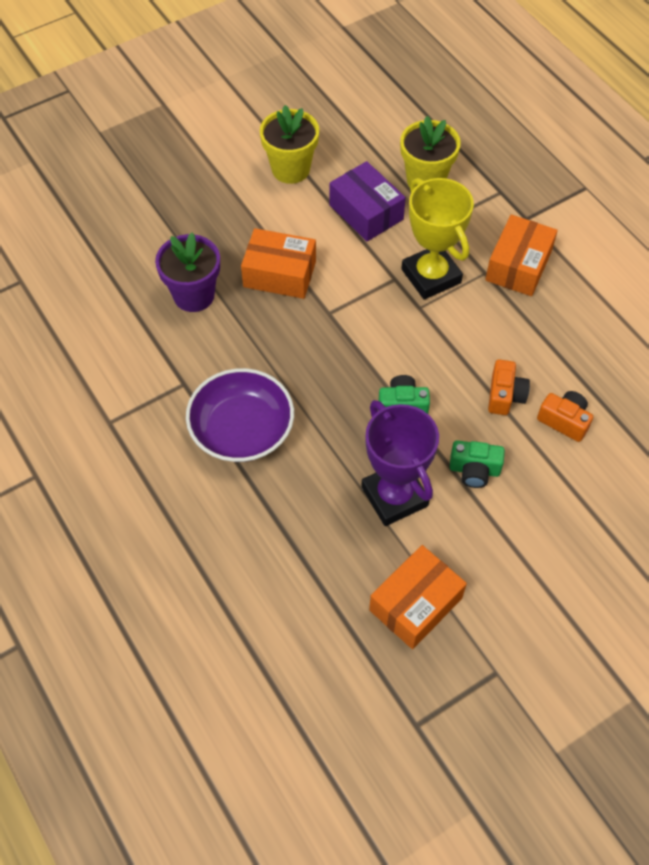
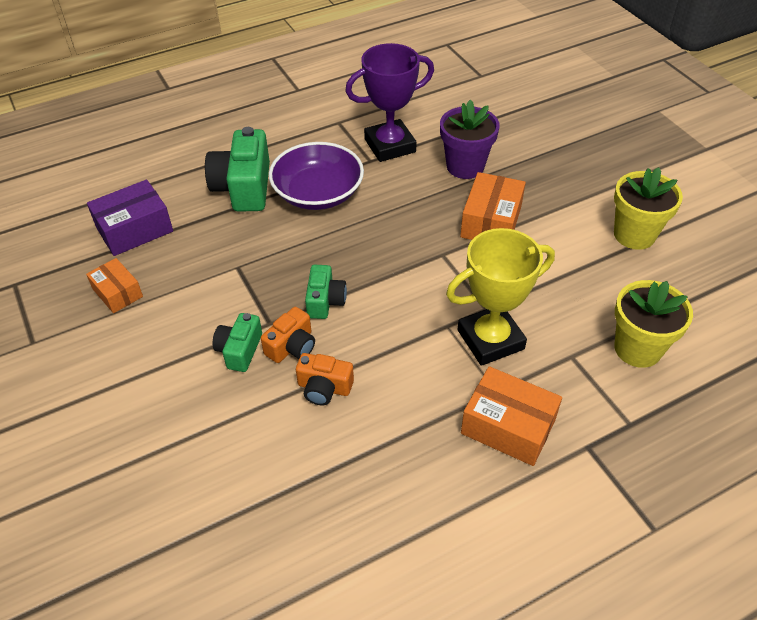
camera: 95 degrees right, 10 degrees down
(235, 507) = (243, 187): none -> green camera
(366, 212) = (580, 291): purple box -> purple box (134, 229)
(394, 496) = (227, 287): purple trophy -> purple trophy (390, 145)
(415, 604) = (118, 293): orange box -> orange box, size x0.64
(564, 421) = (282, 439): orange camera -> orange camera (292, 346)

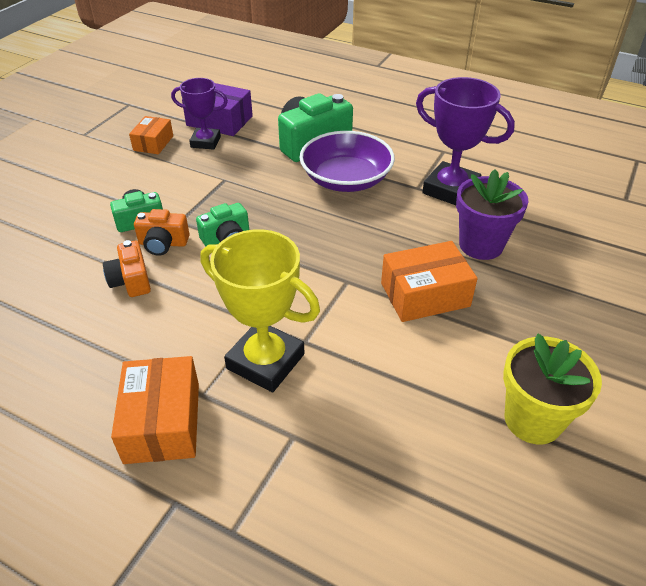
camera: 55 degrees right, 5 degrees down
(160, 254) = (205, 142): none -> purple trophy
(637, 348) = (352, 495): yellow flower pot -> none

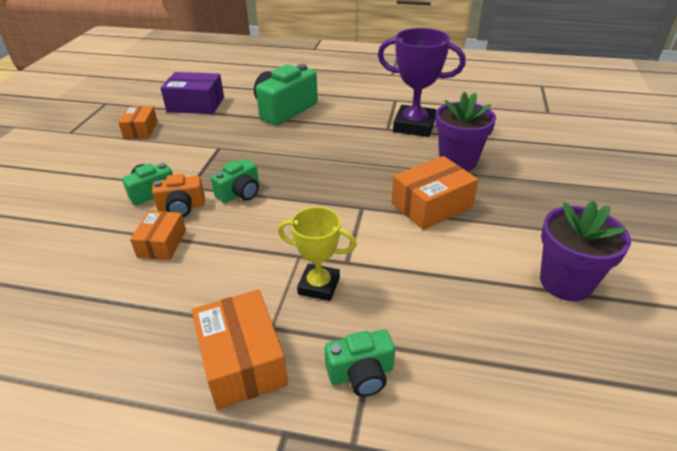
camera: 15 degrees left, 5 degrees down
(131, 280) = (162, 243): orange camera -> orange box
(205, 142) = (189, 122): purple trophy -> none
(265, 361) = (319, 285): yellow trophy -> yellow trophy, size x0.63
(269, 464) = (361, 374): none -> green camera
(346, 179) = (325, 131): purple bowl -> none
(533, 419) = (565, 282): yellow flower pot -> purple flower pot

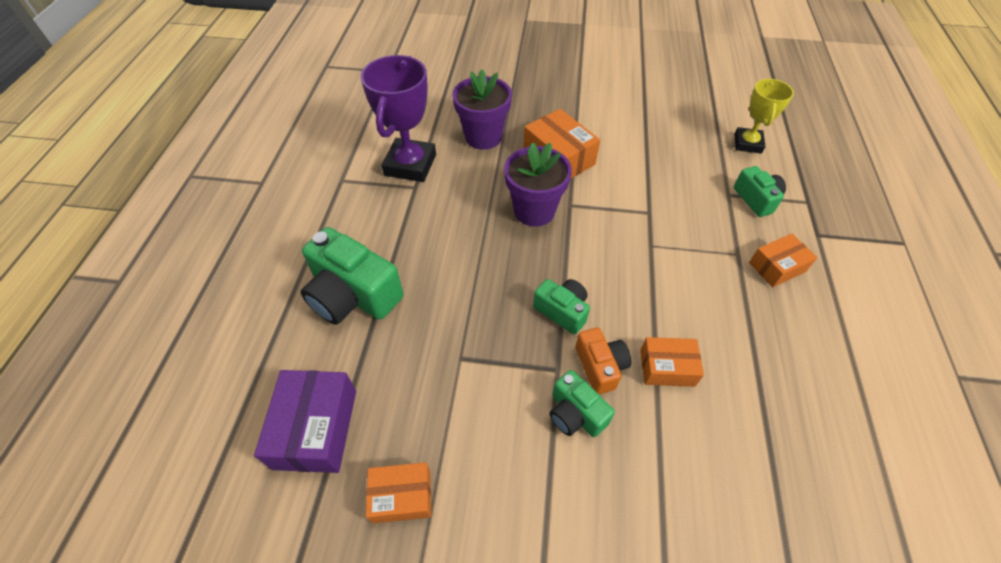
camera: 95 degrees left, 15 degrees up
(242, 361) = (777, 267): orange box -> orange box, size x0.64
(319, 285) = (683, 228): yellow trophy -> yellow trophy (747, 143)
(565, 282) = (635, 99): purple flower pot -> purple flower pot (534, 211)

